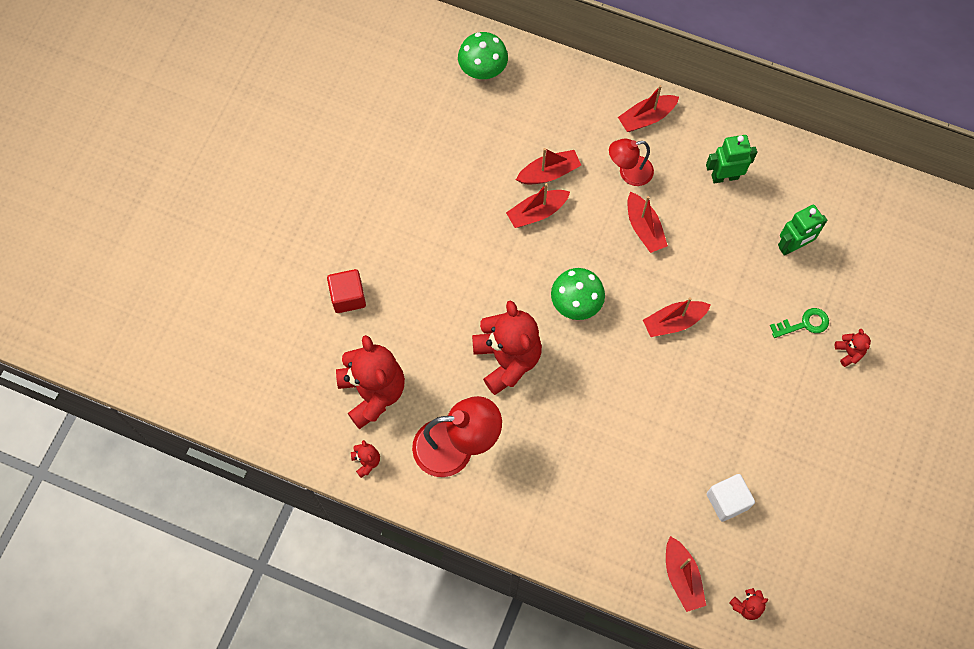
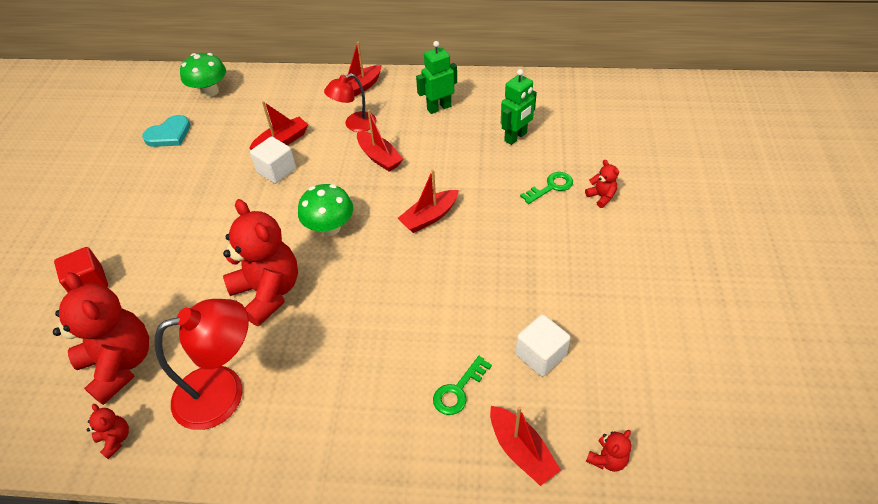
camera: 15 degrees left, 20 degrees down
(434, 124) = (169, 134): none -> turquoise heart
(537, 212) = (276, 171): red boat -> white cube
(648, 510) = (458, 390): none -> green key

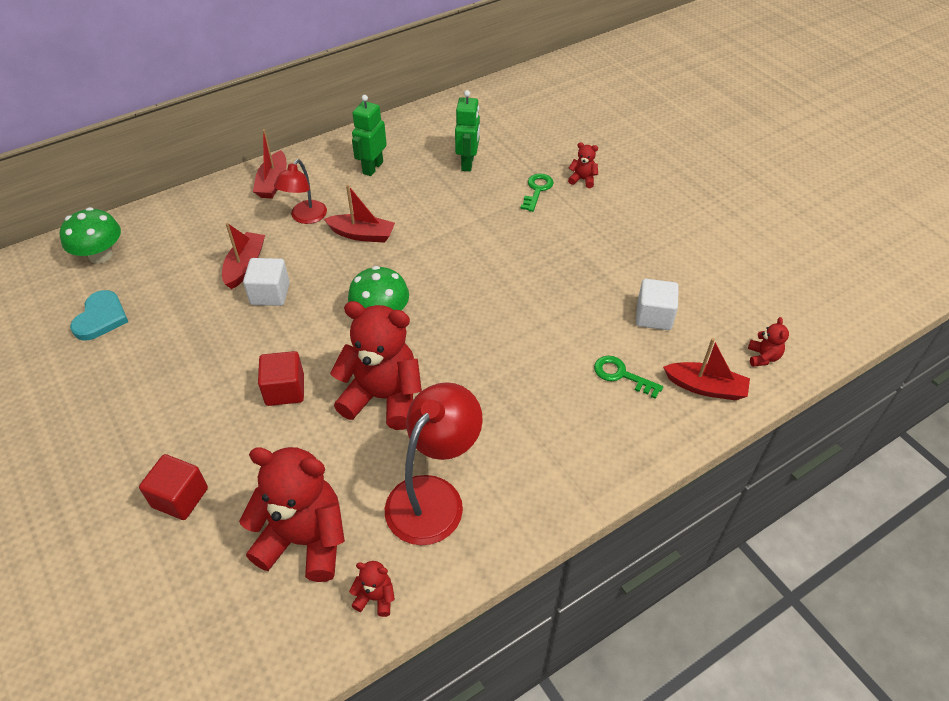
camera: 40 degrees left, 0 degrees up
(216, 247) = (285, 390): none -> red cube
(429, 217) = (462, 262): red boat -> none
(458, 390) = (622, 375): green key -> green key turned 120 degrees clockwise

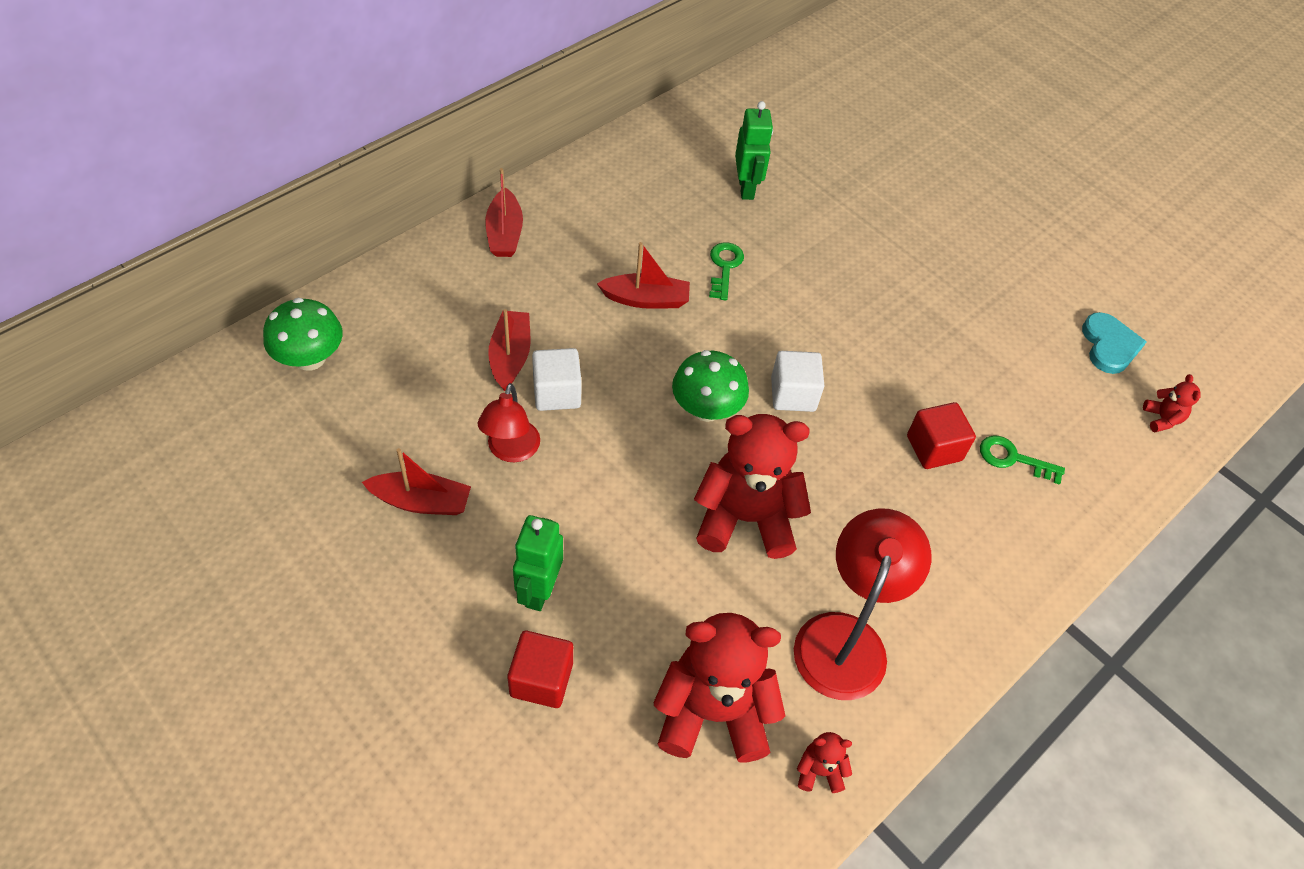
camera: 15 degrees left, 5 degrees up
(101, 318) = (345, 448): turquoise heart -> turquoise heart (1109, 345)
(285, 390) = (621, 522): red cube -> red cube (934, 448)
(305, 217) = (564, 281): red lamp -> red lamp (511, 451)
(372, 168) = (627, 203): green robot -> green robot (539, 590)
(537, 190) = (843, 220): green key -> green key (724, 267)
(582, 179) = (893, 201): red teddy bear -> none
(654, 316) = (1028, 379): white cube -> white cube (793, 394)
(705, 387) = (1110, 464): red boat -> red boat (421, 501)

